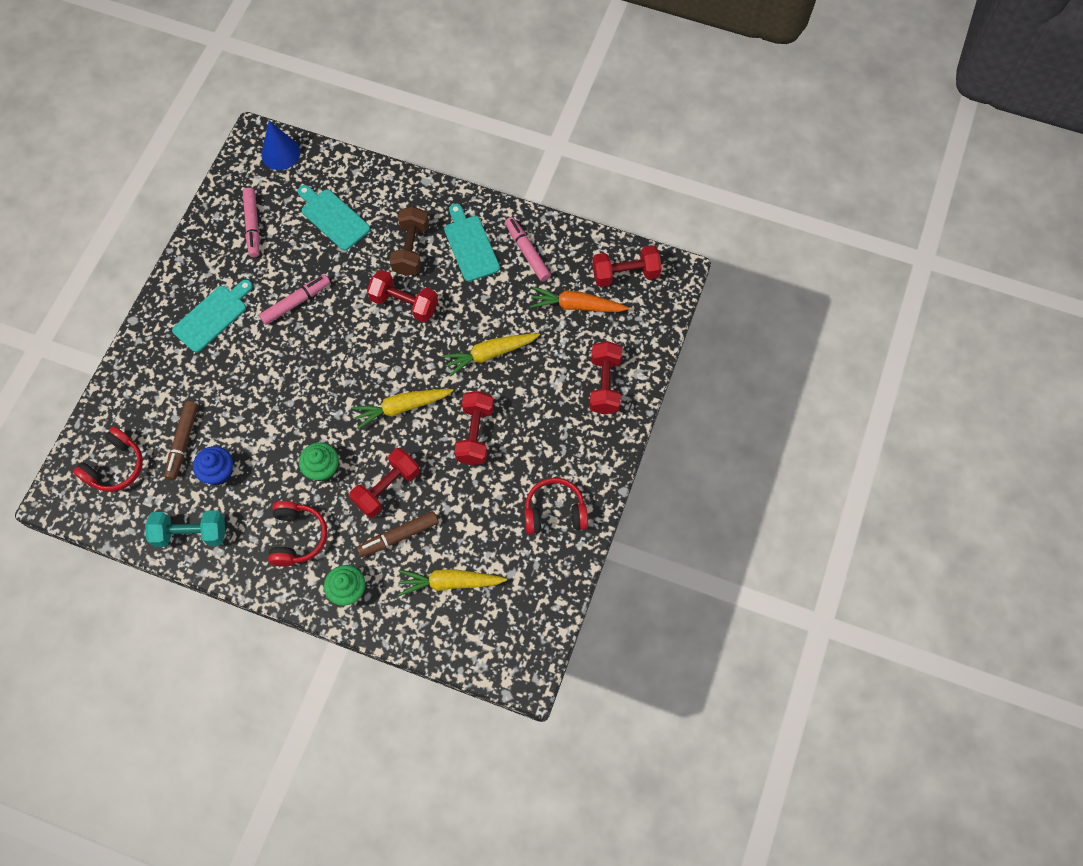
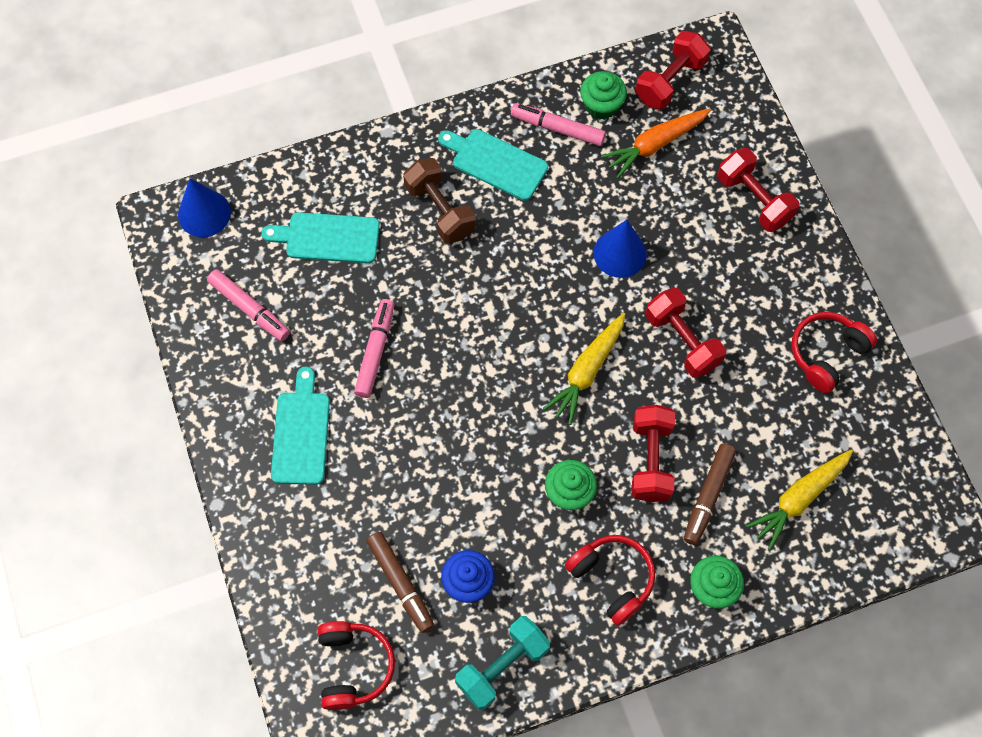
camera: 40 degrees left, 0 degrees up
(404, 304) = (487, 269): red dumbbell -> none
(490, 354) = (620, 253): yellow carrot -> blue cone
(567, 258) = (601, 106): none -> green cupcake

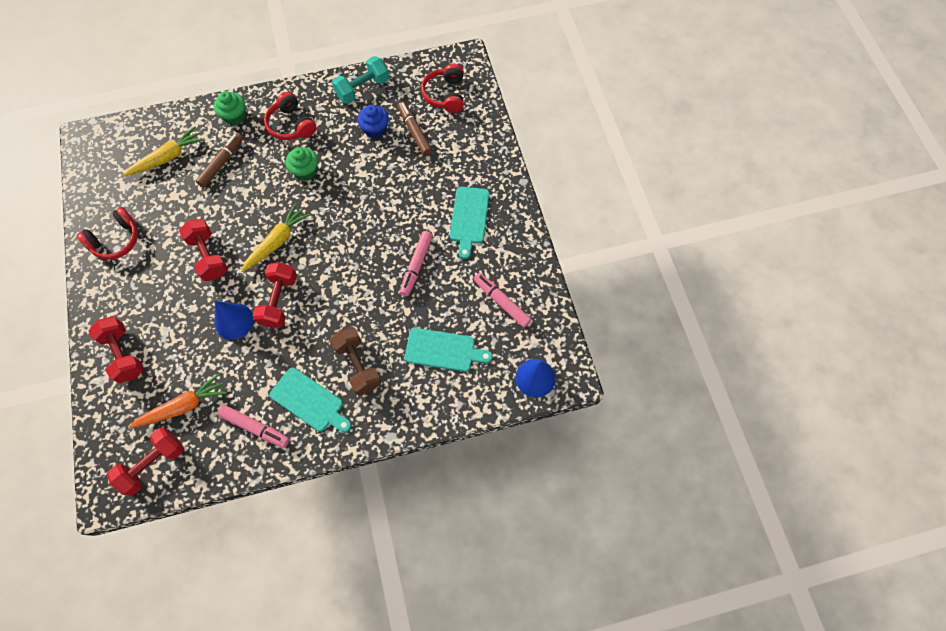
camera: 175 degrees left, 0 degrees up
(601, 106) = (215, 445): green cupcake -> none
(650, 460) = (251, 185): red dumbbell -> red dumbbell (279, 301)

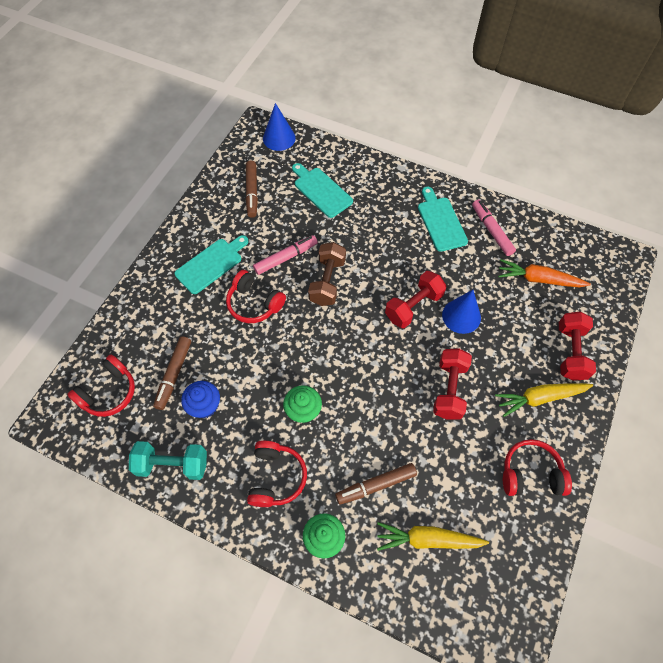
camera: 140 degrees left, 5 degrees down
(153, 464) = (581, 255): red dumbbell -> none
(277, 242) = (380, 358): yellow carrot -> yellow carrot (540, 398)
(358, 365) = (388, 221): brown dumbbell -> brown dumbbell (327, 281)
(406, 214) = (254, 303): none -> red headphones
(501, 302) = (252, 192): pink marker -> brown marker

